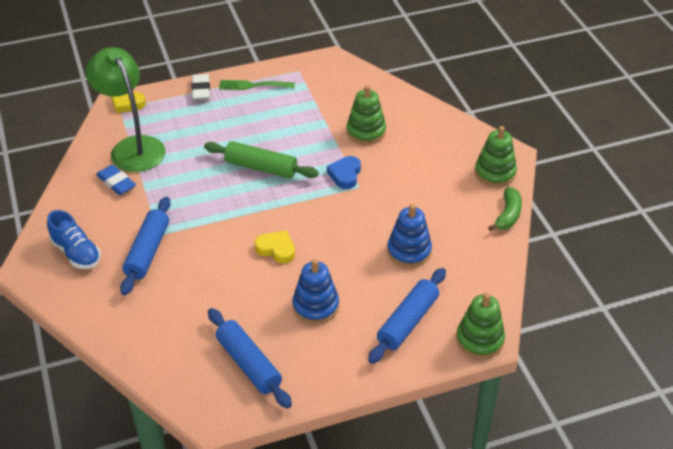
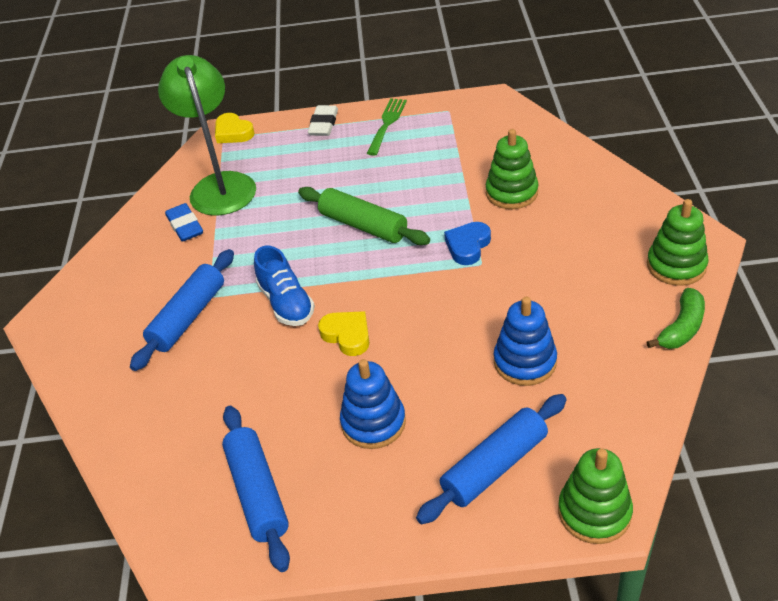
camera: 20 degrees right, 0 degrees up
(76, 253) = (105, 308): blue shoe -> blue shoe (286, 303)
(253, 85) = (387, 124): green fork -> green fork turned 90 degrees clockwise

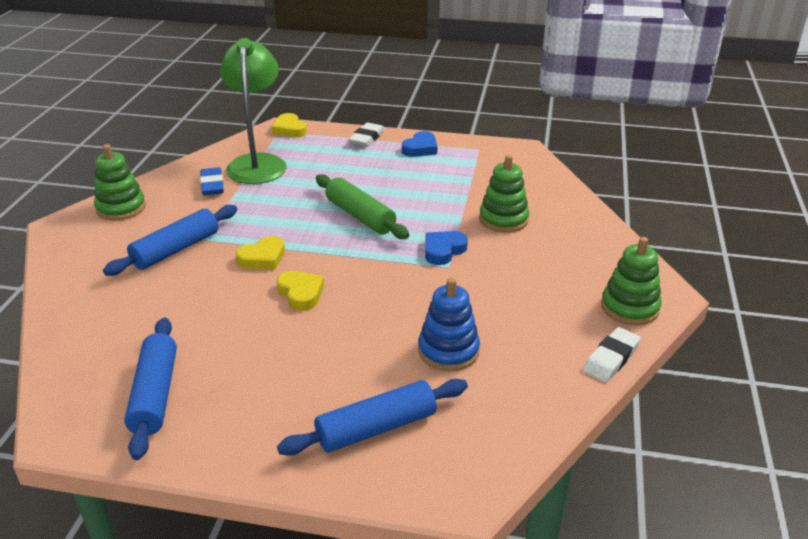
camera: 10 degrees right, 10 degrees down
(286, 303) = (263, 258): blue shoe -> yellow heart
(373, 422) = (286, 365): blue stacking toy -> none
(387, 124) = (420, 148): green fork -> blue heart
(594, 512) = (451, 491): green stacking toy -> green stacking toy (121, 208)
(681, 328) = (611, 359): green banana -> white eraser

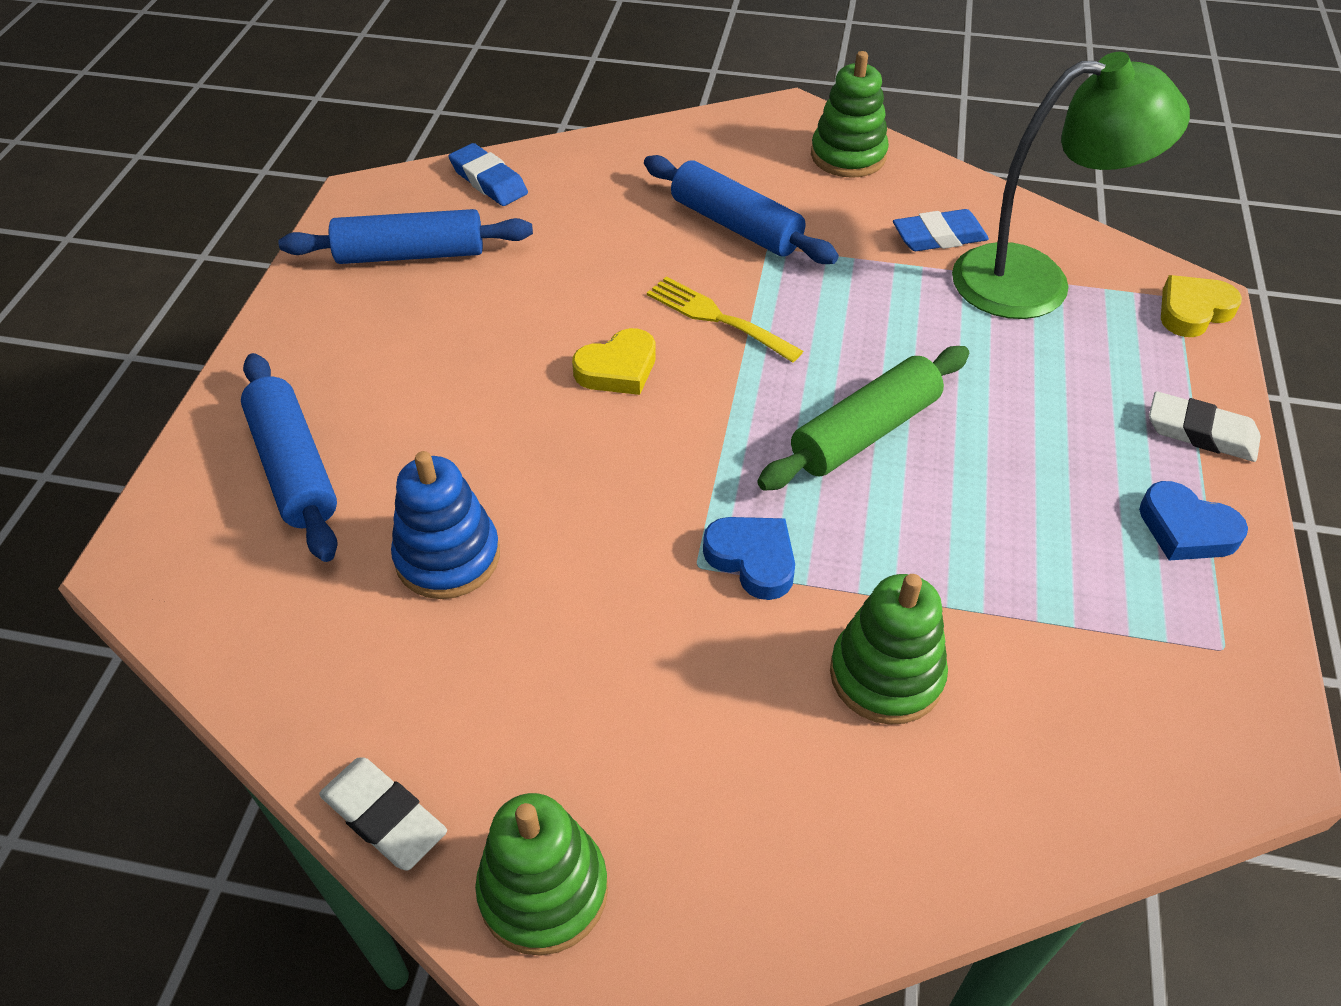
camera: 90 degrees right, 15 degrees up
(74, 360) = (489, 181): none -> blue eraser
(263, 258) = (717, 318): yellow heart -> yellow fork

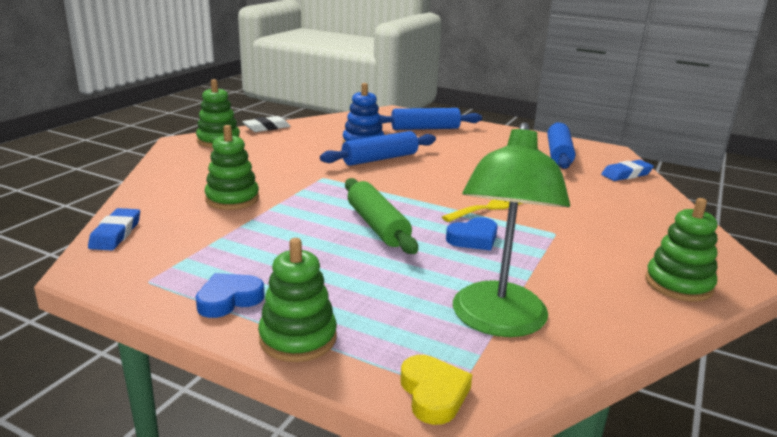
camera: 105 degrees right, 25 degrees down
(618, 369) = (456, 181): yellow heart -> none
(735, 225) = (581, 228): blue rolling pin -> blue rolling pin (380, 159)
(752, 559) = (316, 187): blue heart -> blue heart (473, 239)
(939, 237) = (563, 295): blue eraser -> blue eraser (116, 234)
(1201, 433) = (298, 338): white eraser -> green stacking toy

